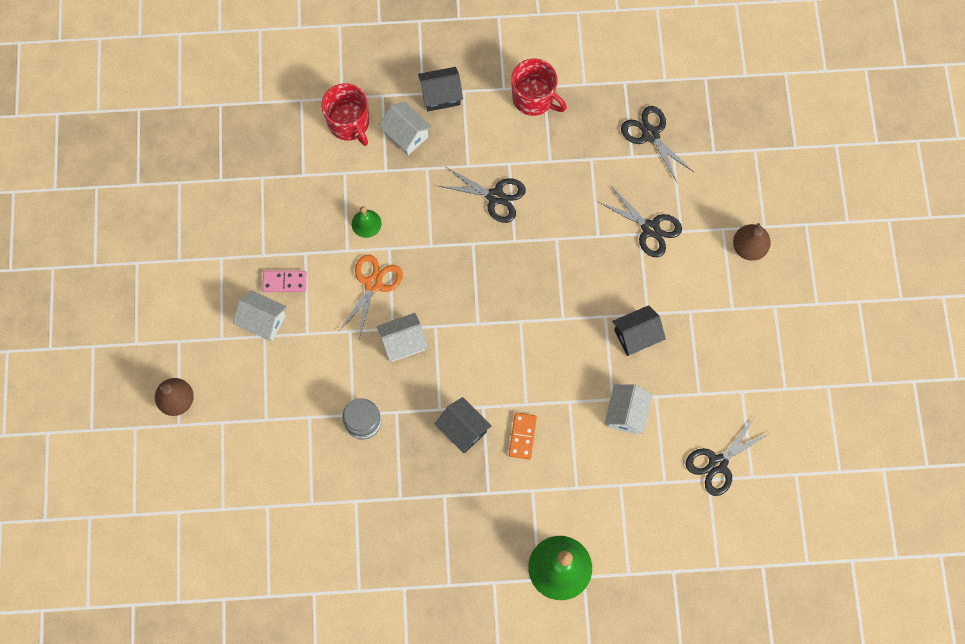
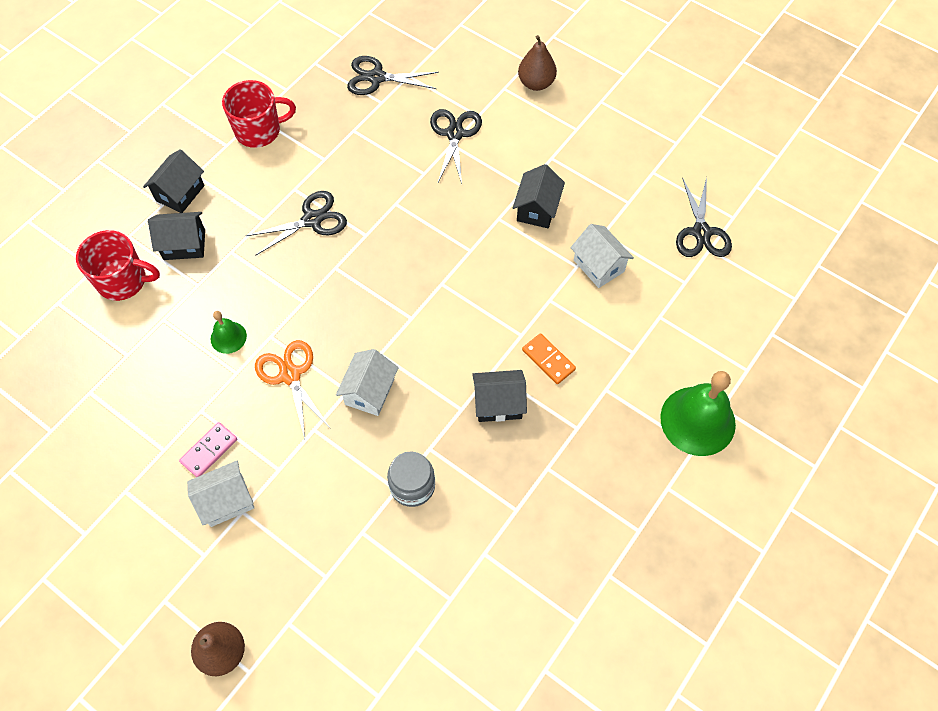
camera: 50 degrees left, 10 degrees down
(406, 135) = (184, 245): white house -> black house
(650, 229) = (455, 134): black scissors -> black scissors turned 75 degrees counterclockwise

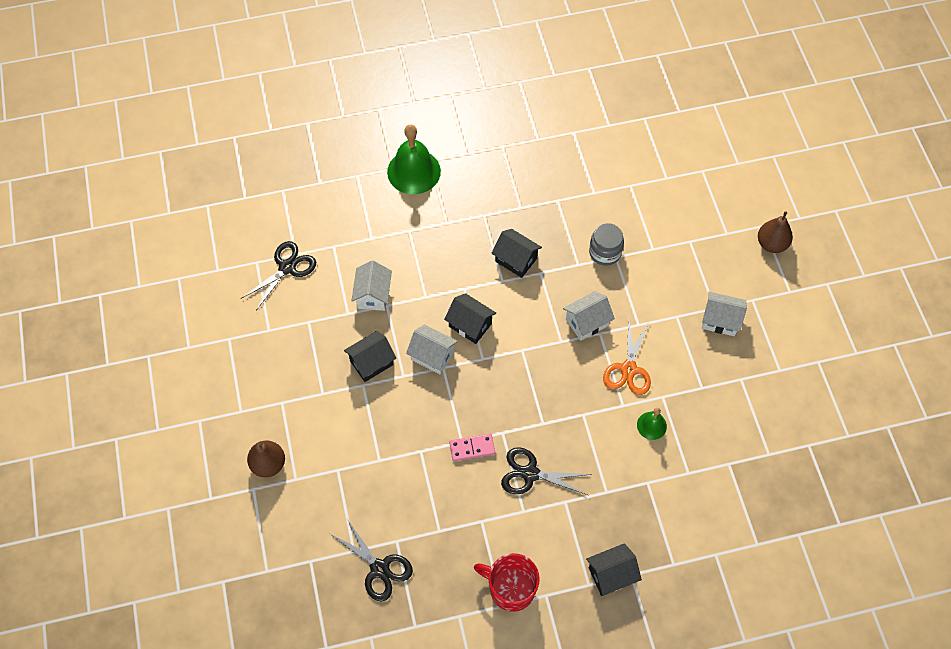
camera: 140 degrees left, 0 degrees up
(123, 281) = (699, 526): red mug -> none
(184, 245) = (636, 524): black house -> black house (470, 325)
(209, 450) = (712, 358): pink domino -> pink domino (472, 448)
(455, 134) = (369, 467): black scissors -> none
(489, 253) = (432, 356): none -> white house
(548, 360) = (462, 262): orange domino -> none

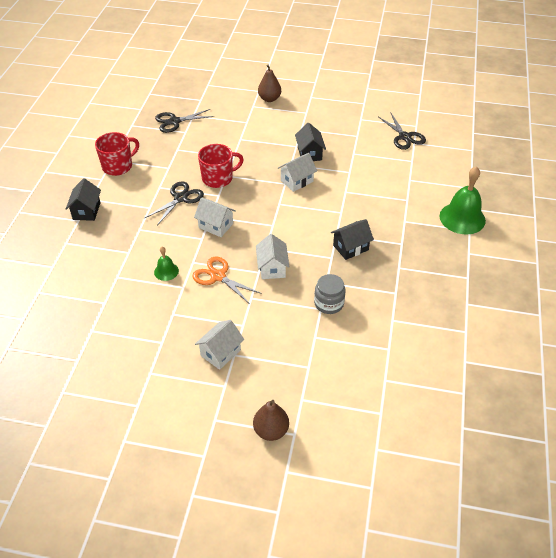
camera: 115 degrees right, 15 degrees down
(373, 295) = (361, 168): white house -> white house (216, 226)
(470, 325) = (309, 206): black house -> none
(472, 448) = (218, 178): pink domino -> red mug

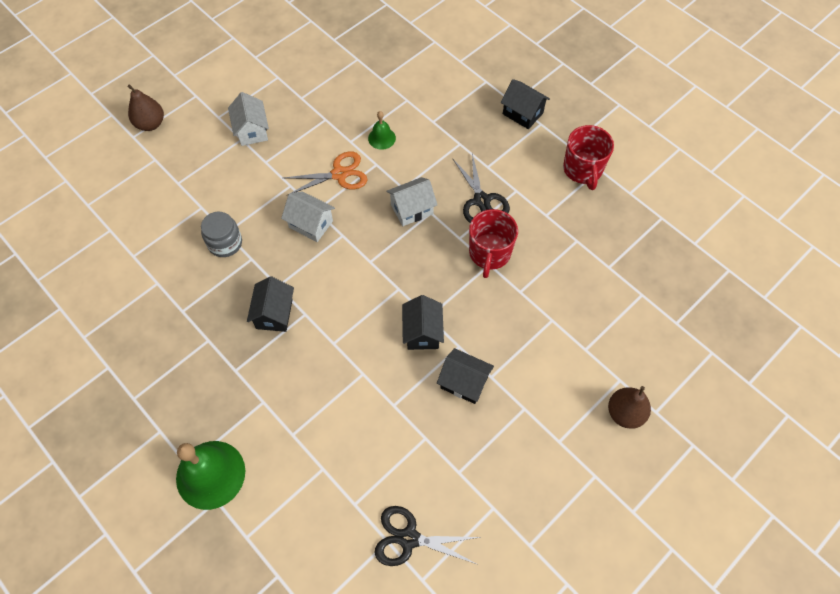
camera: 125 degrees right, 15 degrees up
(174, 121) = (640, 266): black scissors -> none
(297, 181) = (422, 332): white house -> black house

